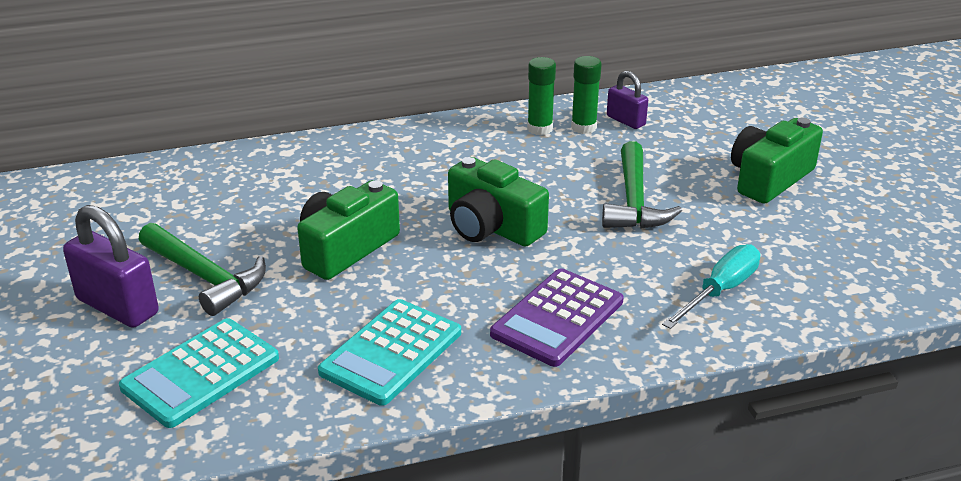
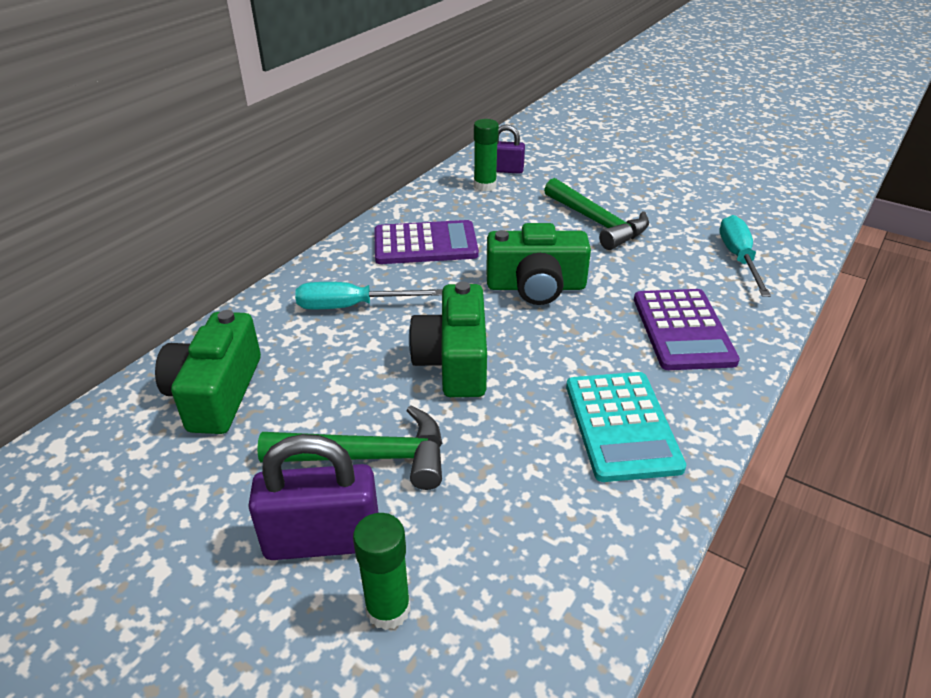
camera: 40 degrees left, 5 degrees up
(201, 373) = (504, 549): turquoise calculator -> none
(335, 177) = (352, 306): none -> turquoise screwdriver
(457, 155) = (425, 244): none -> purple calculator
(540, 129) = (456, 199): green glue stick -> green glue stick (388, 609)
(769, 178) = (648, 173): green camera -> green camera (216, 393)

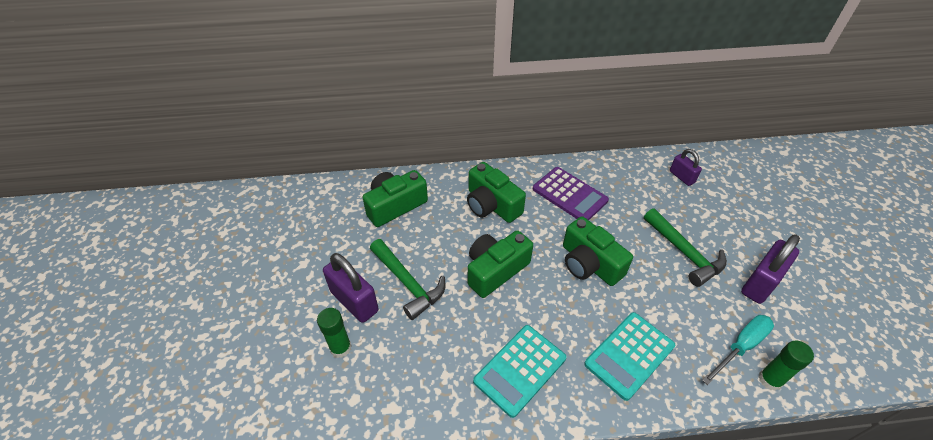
camera: 50 degrees right, 10 degrees up
(352, 306) = (491, 205): turquoise screwdriver -> green camera
(485, 186) = (653, 180): green glue stick -> green glue stick (770, 380)
(597, 223) = (685, 253): green hammer -> green hammer turned 45 degrees counterclockwise
(680, 206) = (760, 283): none -> purple padlock
(682, 330) = (629, 355): purple calculator -> turquoise calculator

